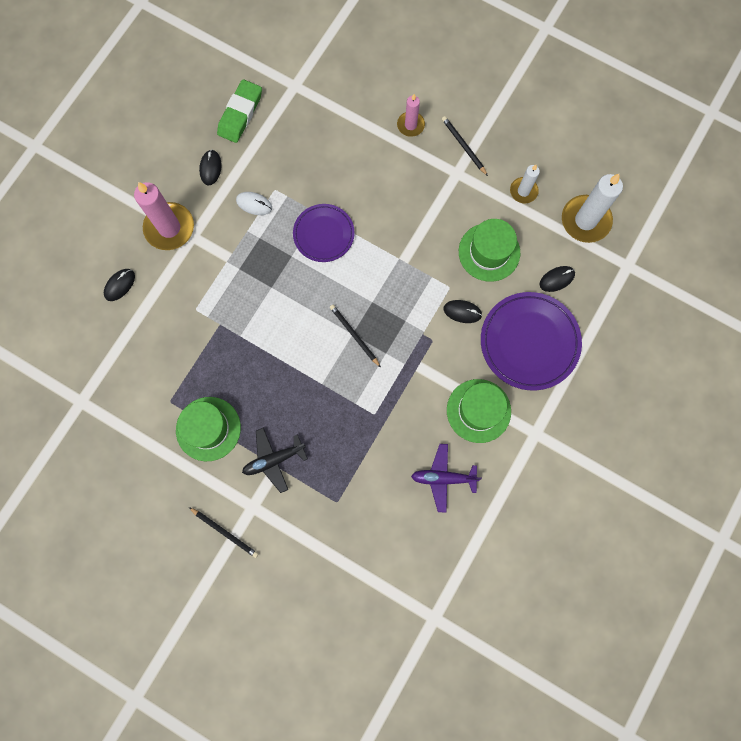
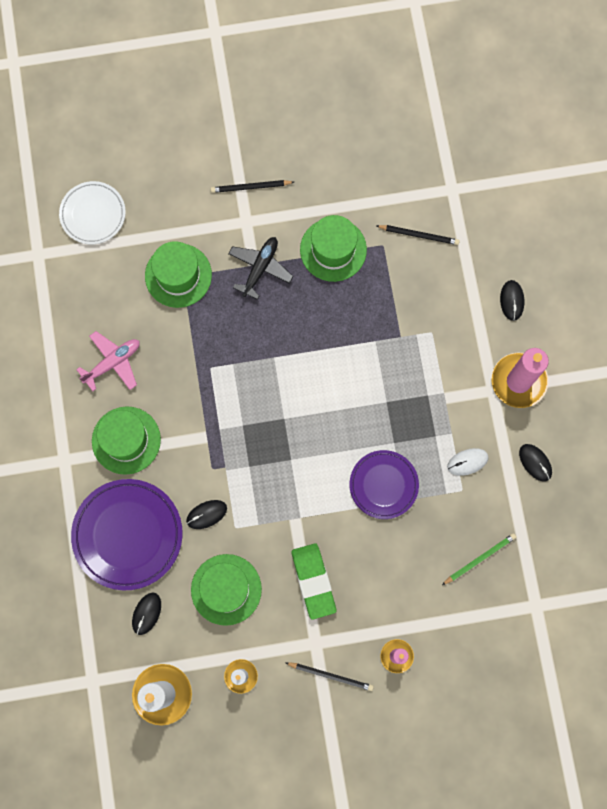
camera: 140 degrees right, 0 degrees up
(240, 114) = (558, 535): green eraser -> green eraser (313, 581)
(303, 139) = (479, 558): none -> green pencil
(339, 506) = (178, 275): none -> green hat
(354, 335) = (281, 418): black pencil -> black pencil (419, 235)
(364, 615) = (93, 214): none -> white plate
(443, 478) = (113, 363): purple plane -> pink plane

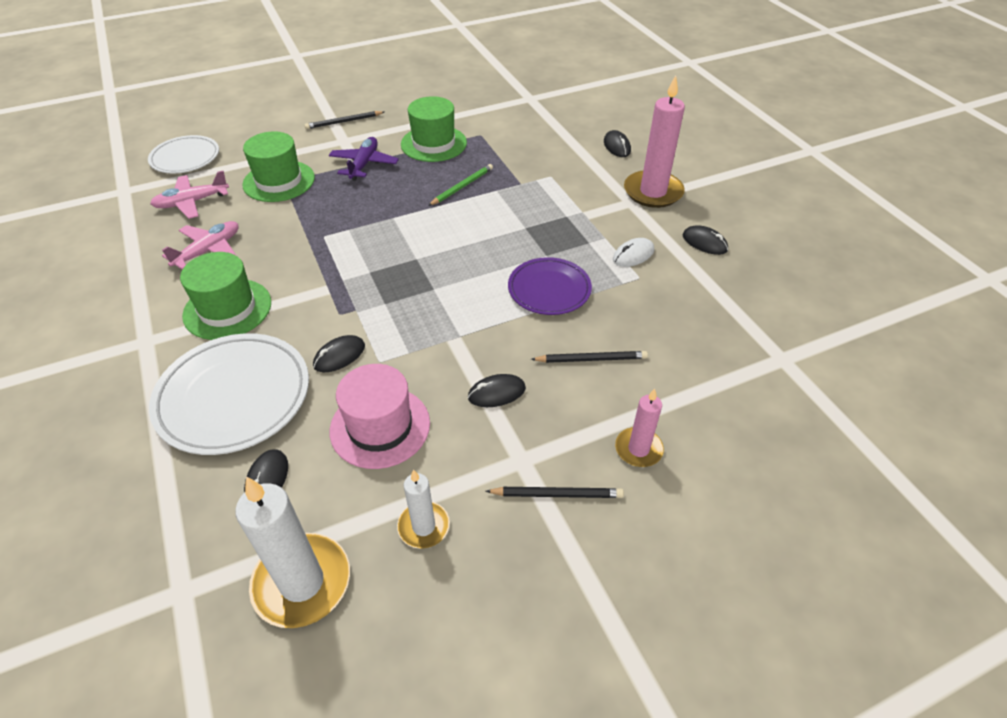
camera: 15 degrees left, 30 degrees down
(99, 288) = (192, 202): none -> pink plane
(128, 535) = (234, 397): purple plate -> white plate
(226, 589) = (380, 427): green hat -> pink hat
(260, 268) = (364, 164): black plane -> purple plane
(313, 581) = (496, 393): green eraser -> black mouse
(419, 235) = (512, 124): black pencil -> black pencil (591, 359)
(479, 558) = (691, 330): green pencil -> green pencil (462, 186)

